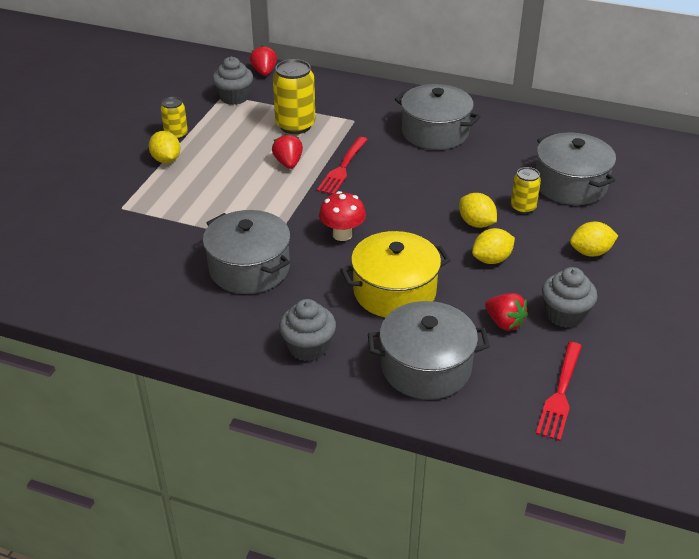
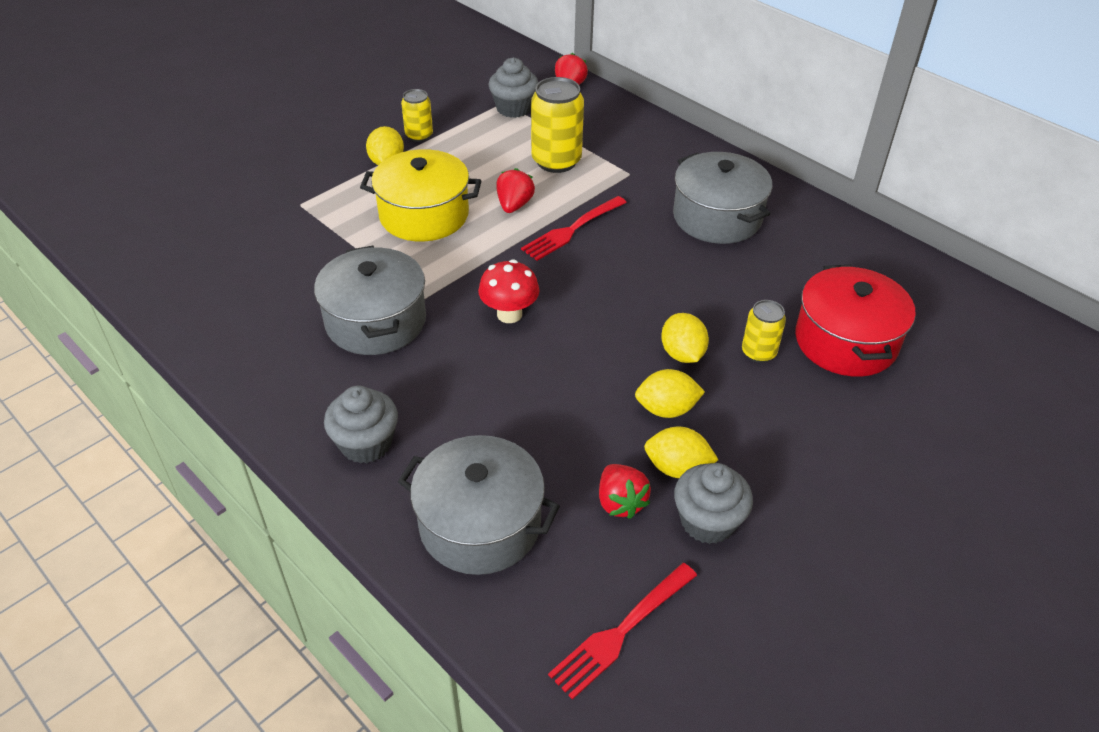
camera: 25 degrees right, 5 degrees up
(394, 291) = (516, 409): yellow pot -> yellow pot (424, 215)
(570, 185) = (845, 341): grey pot -> red pot
(590, 252) = (806, 446): yellow lemon -> yellow lemon (677, 468)

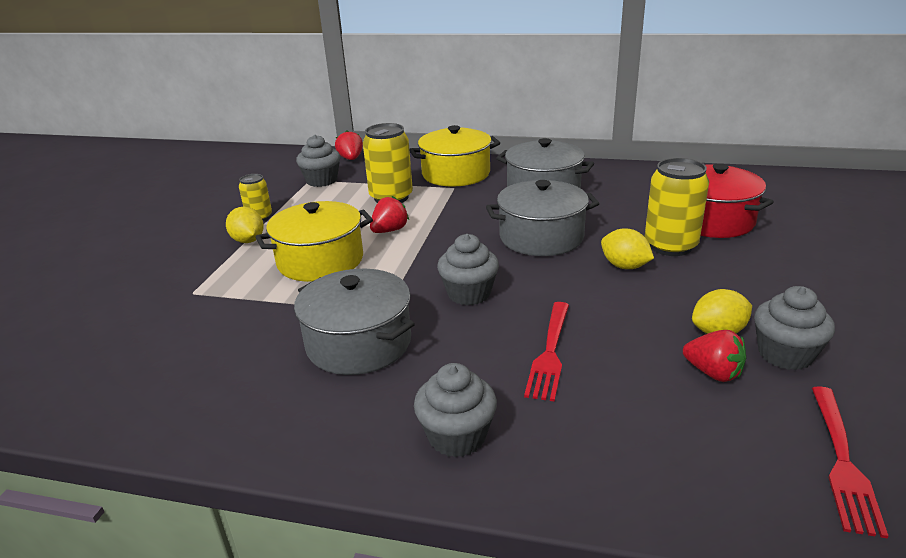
camera: 30 degrees left, 15 degrees down
(480, 524) = (633, 445): grey pot -> grey pot (541, 237)
(509, 314) = (469, 293): red mushroom -> grey cupcake
(514, 205) = (389, 230): red strawberry -> red strawberry turned 60 degrees clockwise
(572, 230) = (452, 229): red fork -> red fork (550, 353)
(651, 154) = (456, 174): none -> yellow pot
(666, 409) = (660, 301): yellow lemon -> none
(758, 352) = (670, 246): yellow can -> yellow can, size x1.74

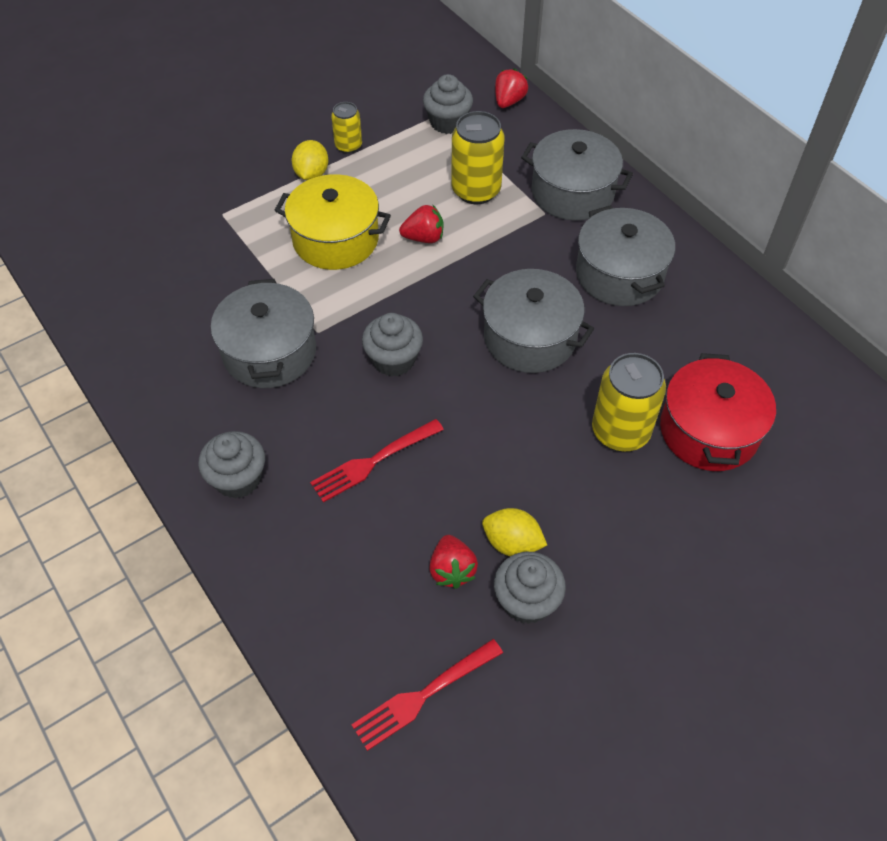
camera: 40 degrees right, 25 degrees up
(456, 174) = (572, 192): yellow pot -> grey pot
(624, 266) = (546, 423): yellow lemon -> none

